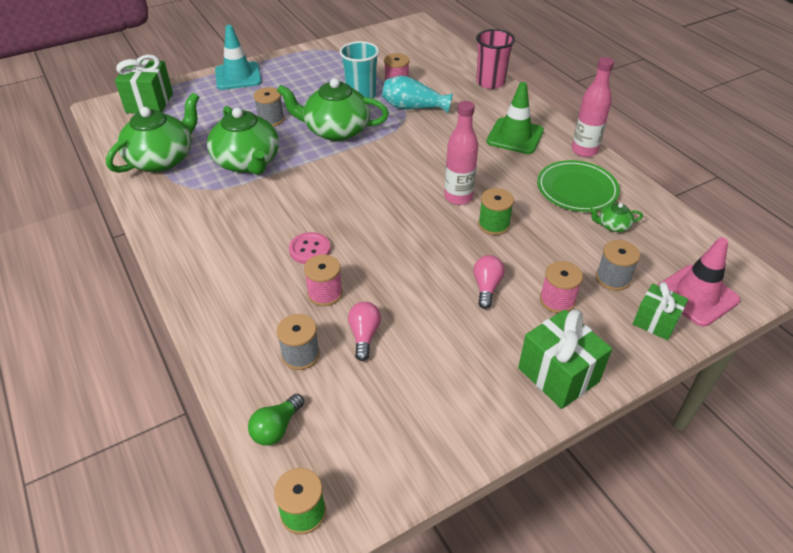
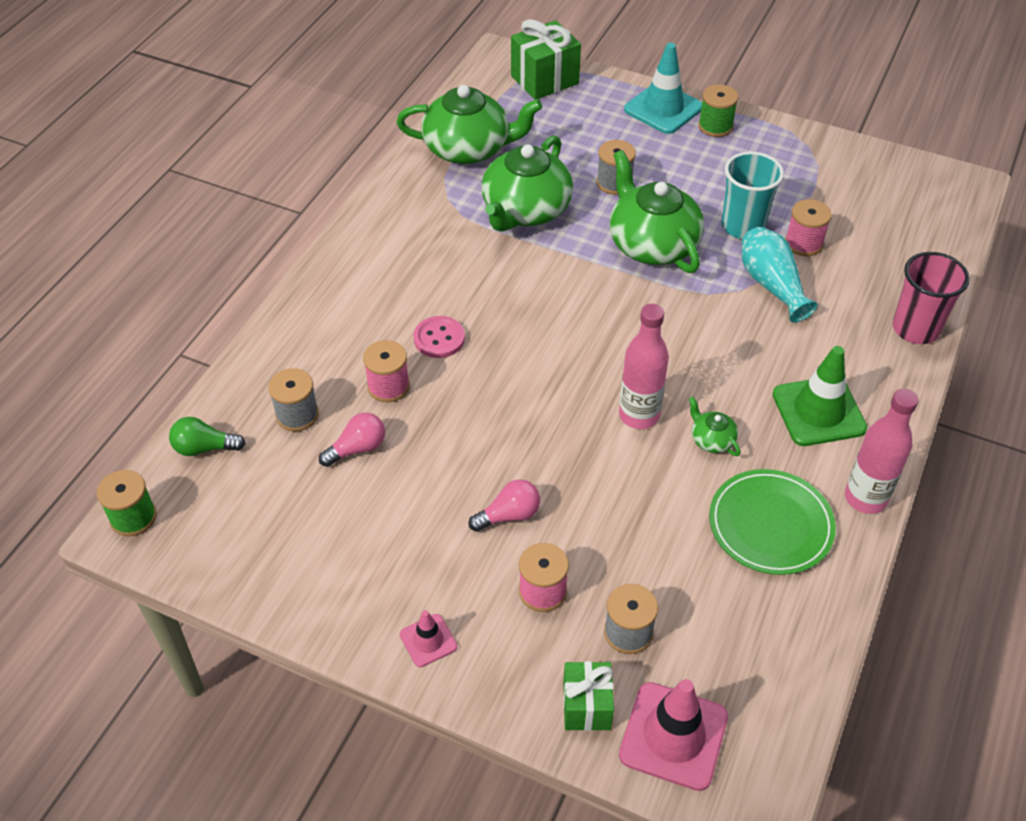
camera: 55 degrees right, 5 degrees up
(493, 225) = (620, 472): green spool -> green spool (715, 126)
(558, 375) = (428, 640): green gift -> pink traffic cone
(612, 225) = (731, 593): green teapot -> green teapot (711, 440)

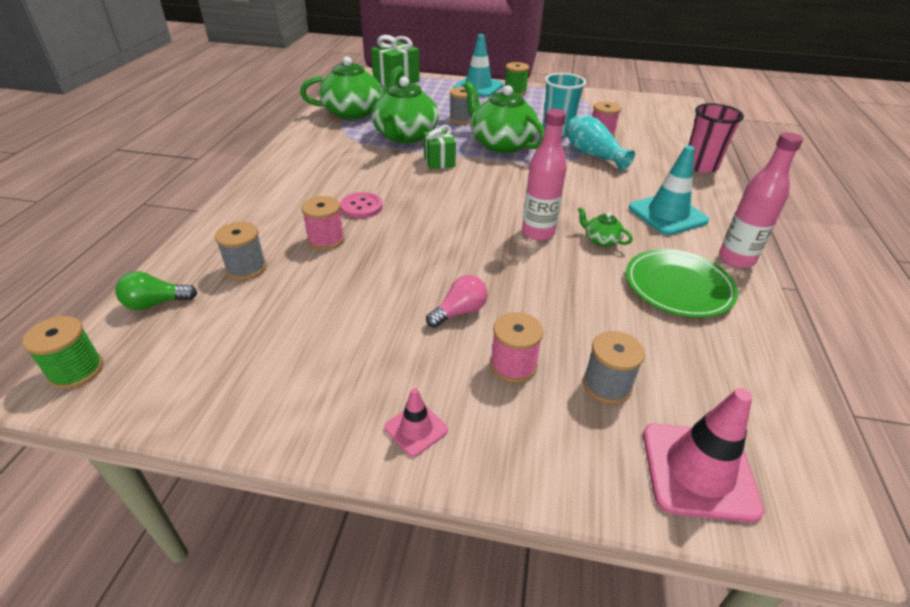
camera: 15 degrees left, 10 degrees down
(357, 448) = (307, 284): pink light bulb -> none
(586, 706) = (600, 460): green gift -> green gift (439, 161)
(818, 411) = (667, 214): green traffic cone -> turquoise traffic cone

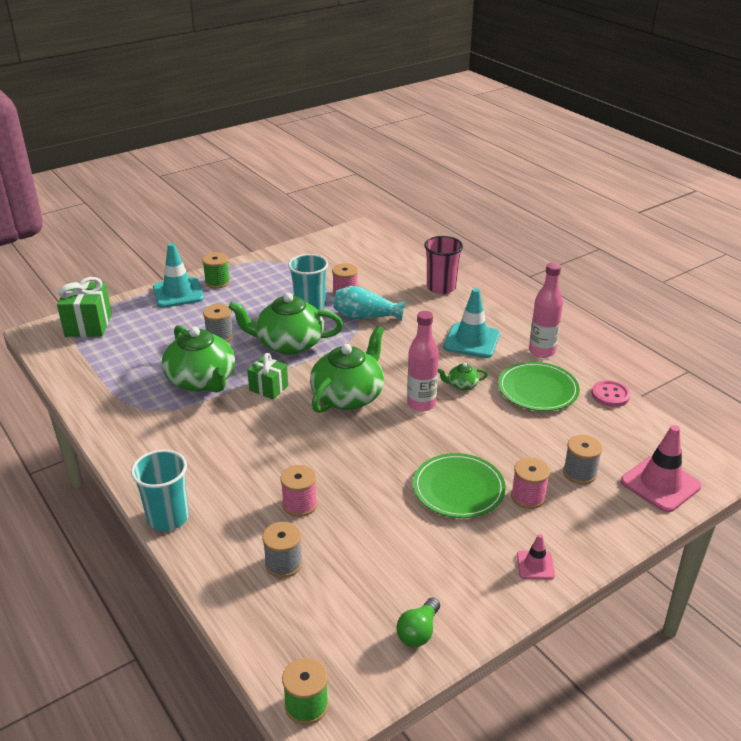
camera: 45 degrees left, 5 degrees down
(156, 303) = (270, 632): green light bulb -> green light bulb (418, 632)
(243, 195) = (168, 517): none -> turquoise cup
(354, 112) = (112, 382): green teapot -> green teapot (348, 396)
(361, 207) = (278, 463): pink button -> pink button (610, 395)
(459, 312) = (458, 489): pink light bulb -> green plate

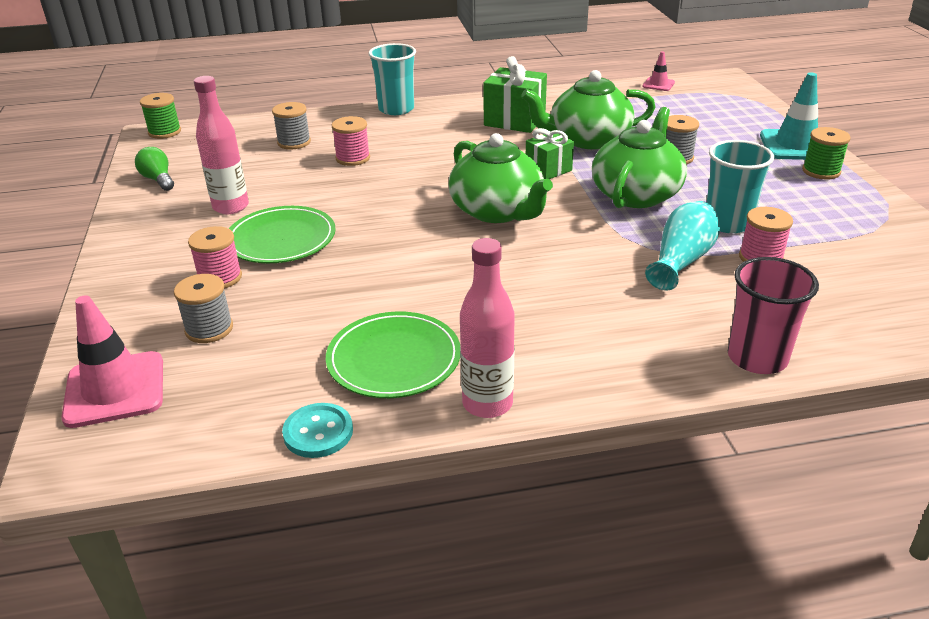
camera: 115 degrees right, 0 degrees up
(88, 325) = (732, 99): green gift -> green gift (514, 121)
(421, 404) = (443, 254): pink bottle -> pink bottle (231, 207)
(462, 385) = (458, 295): green teapot -> none
(471, 341) = (563, 338): turquoise traffic cone -> none
(535, 565) = (138, 251): pink traffic cone -> pink traffic cone (658, 84)
(610, 395) = (318, 432): pink button -> turquoise button

